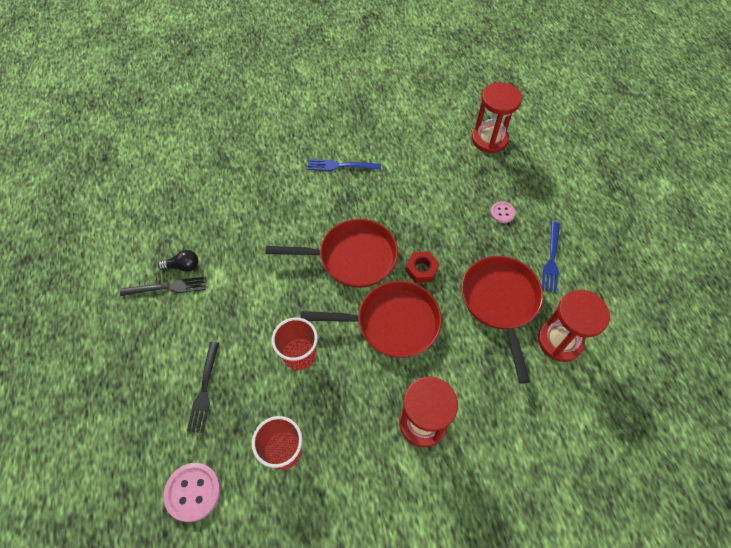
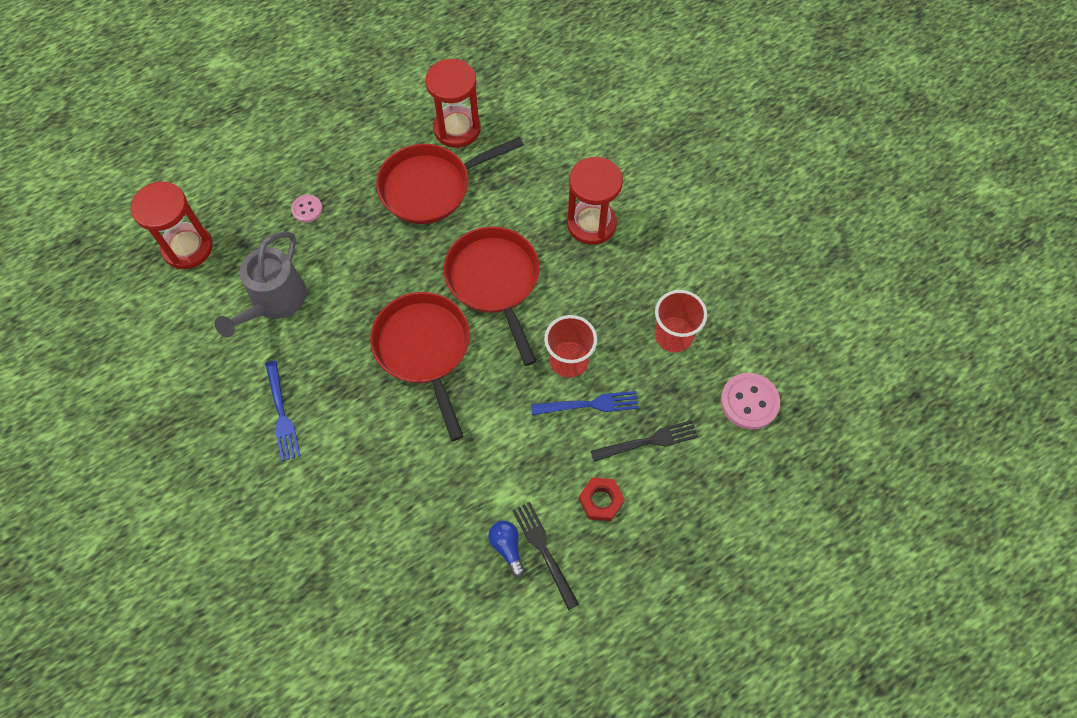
camera: 110 degrees left, 5 degrees up
(183, 266) = (507, 547): black light bulb -> blue light bulb
(421, 269) = (415, 272): red nut -> red nut (600, 501)
(428, 178) = (275, 301): none -> grey watering can
(551, 259) = (359, 151): blue fork -> blue fork (590, 404)

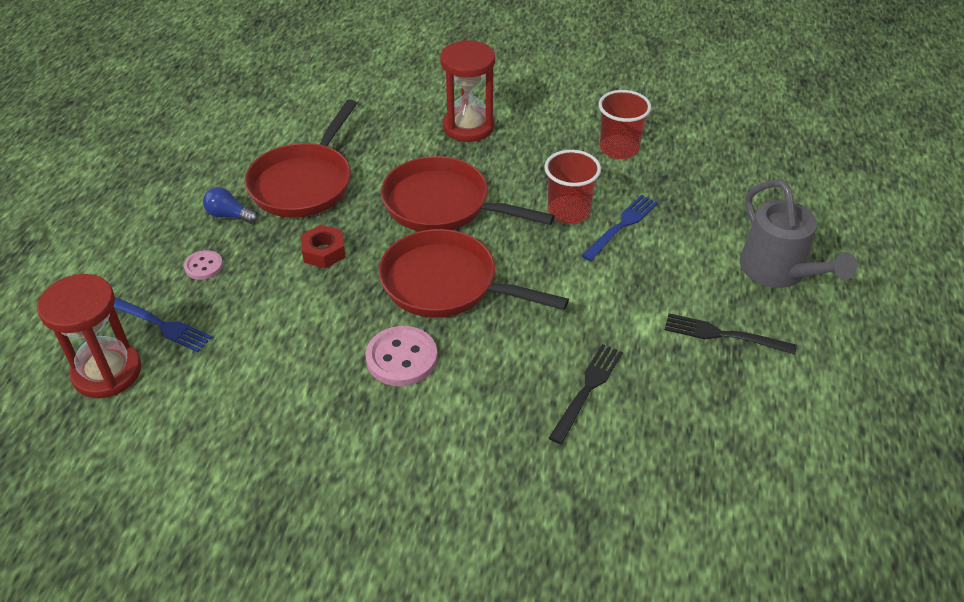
camera: 45 degrees left, 20 degrees down
(275, 301) = (258, 348): grey watering can -> grey watering can (778, 271)
(282, 414) = (379, 421): blue fork -> blue fork (160, 324)
(457, 129) = (277, 136): red hourglass -> none
(507, 547) = (695, 355): blue light bulb -> blue light bulb (229, 215)
(600, 501) = (714, 274): red nut -> red nut (324, 252)
(649, 441) = (692, 216): black fork -> black fork (587, 389)
(749, 402) = (720, 149): pink button -> pink button (401, 358)

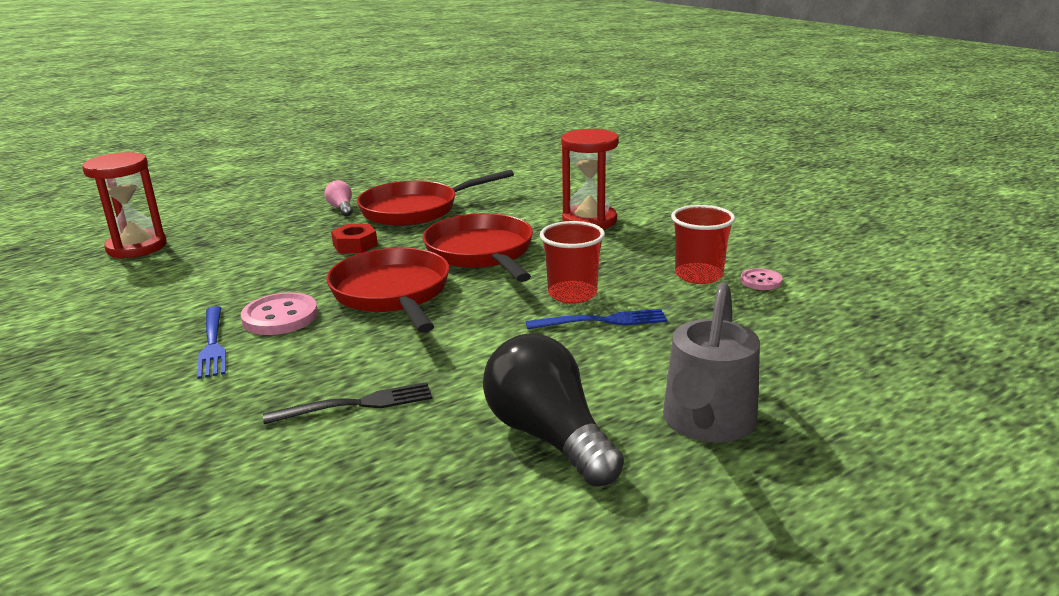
camera: 45 degrees right, 20 degrees down
(160, 324) = (203, 239): blue fork -> blue fork (213, 344)
(203, 266) = (279, 224): pink button -> pink button (761, 281)
(229, 215) = (341, 208): blue light bulb -> pink light bulb
(722, 335) = (549, 437): black fork -> black light bulb

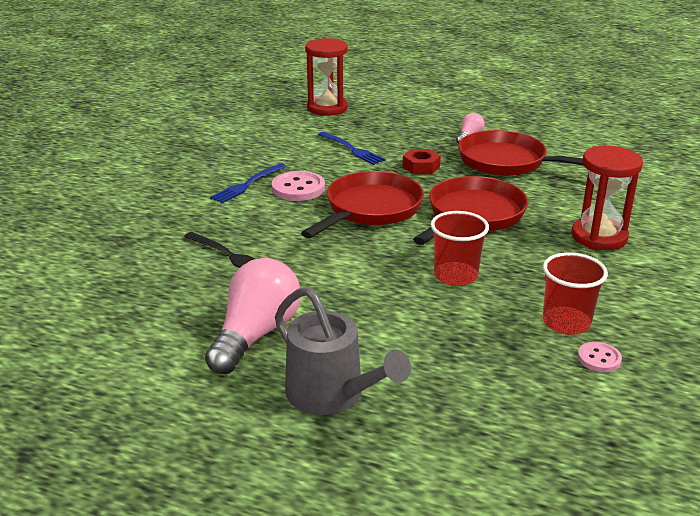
camera: 55 degrees right, 5 degrees up
(549, 437) = (256, 335): black light bulb -> pink light bulb
(603, 321) = (429, 303): blue fork -> blue fork (352, 149)
(707, 422) = (331, 394): grey watering can -> grey watering can turned 120 degrees counterclockwise

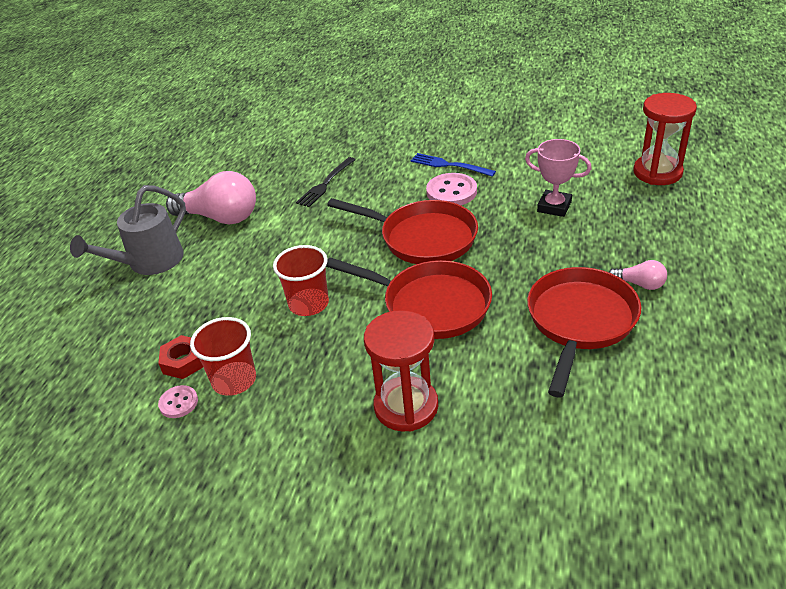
camera: 85 degrees right, 10 degrees up
(352, 149) = (554, 207): blue fork -> pink trophy
(421, 167) = (533, 257): red nut -> red nut (184, 362)

